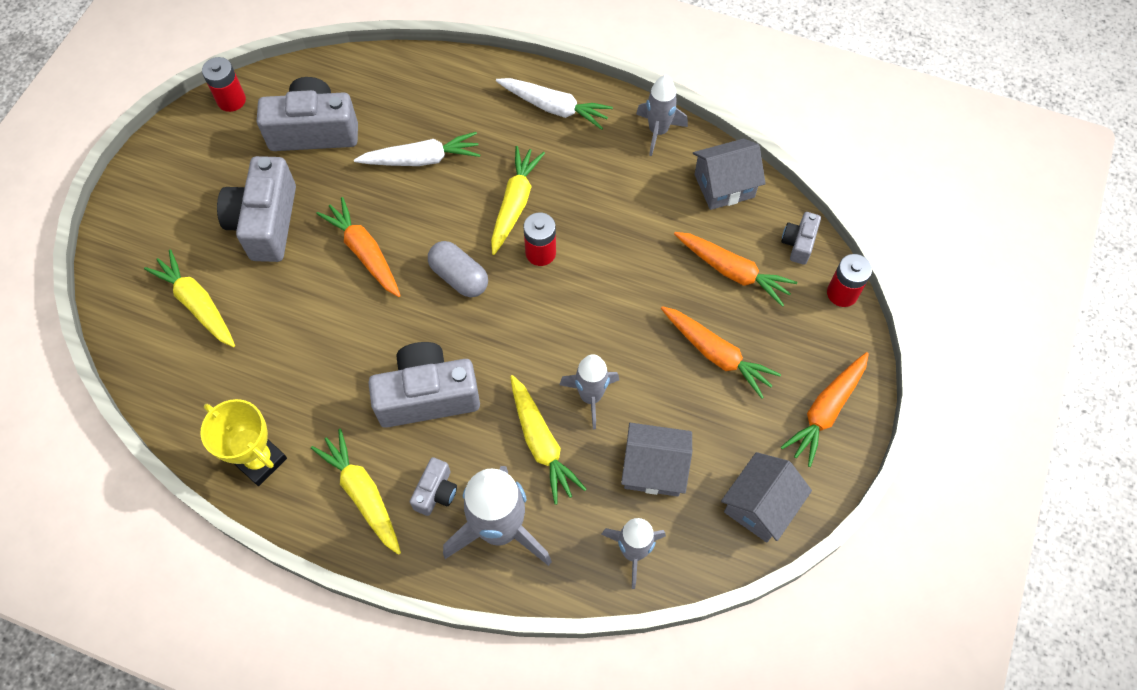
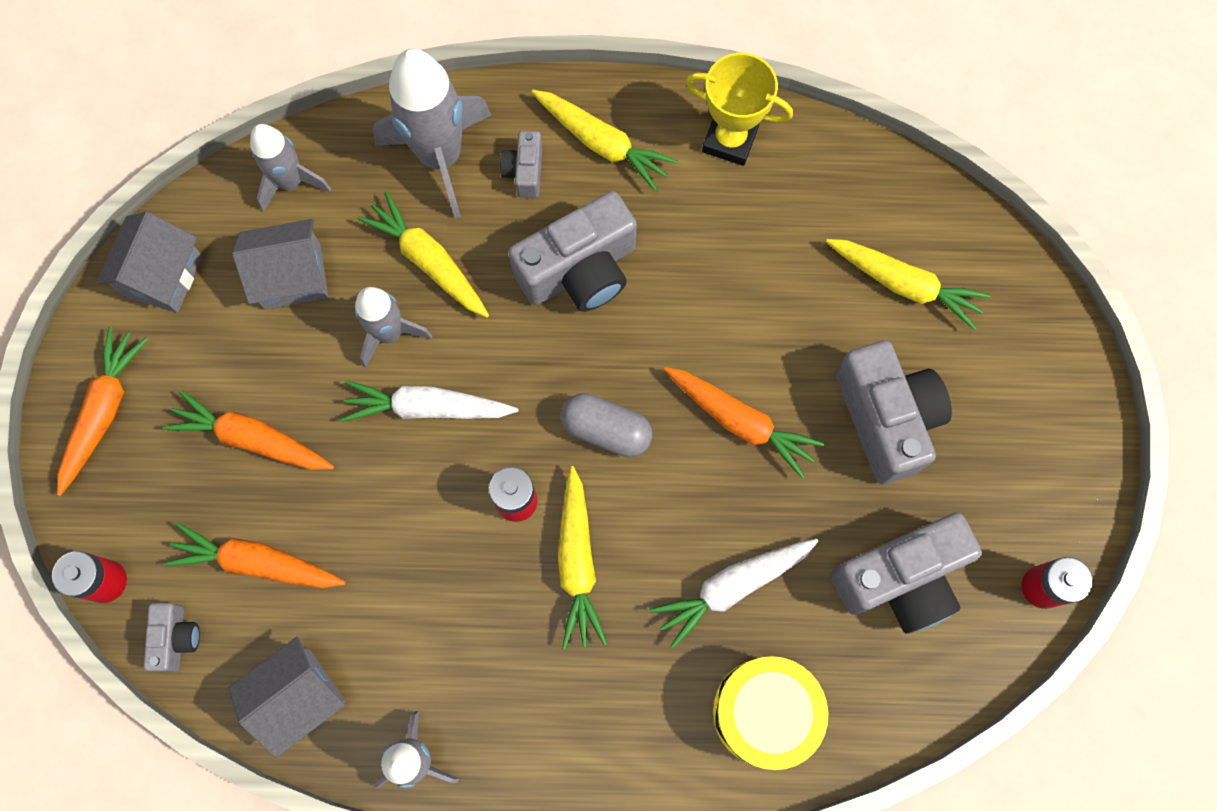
camera: 160 degrees right, 10 degrees up
(436, 91) = (764, 712): none -> yellow drum
(554, 107) = (582, 746): white carrot -> white carrot (428, 408)

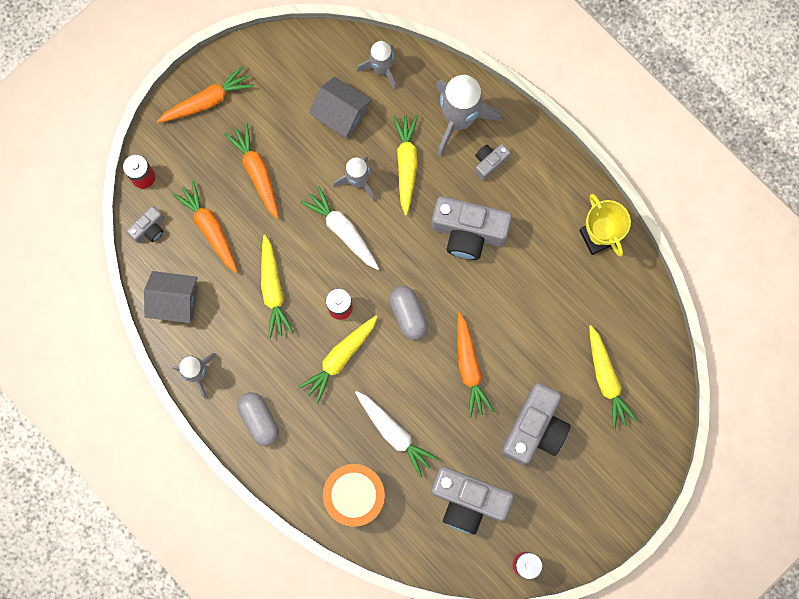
camera: 45 degrees right, 5 degrees up
(163, 275) = (287, 61): grey house -> none
(553, 739) = (259, 420): none -> grey capsule
(602, 143) = (537, 182): yellow carrot -> yellow carrot (273, 289)
(733, 587) = (394, 433): white carrot -> white carrot turned 150 degrees counterclockwise
(764, 712) = (354, 495): yellow drum -> orange drum

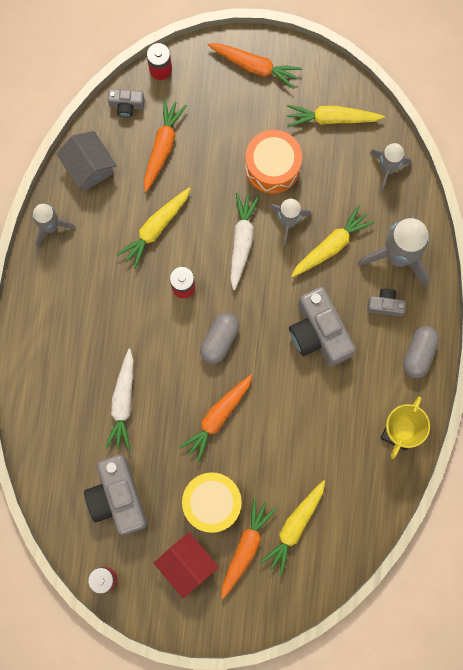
camera: 50 degrees right, 0 degrees up
(257, 172) = (232, 145): orange carrot -> orange carrot (245, 548)
(259, 420) = (52, 298): grey capsule -> grey capsule (419, 354)
(340, 358) = (145, 318): yellow carrot -> yellow carrot (332, 118)
(341, 114) = (327, 168): grey house -> none
(354, 495) = (53, 412): orange drum -> orange drum (272, 167)
(534, 428) = (212, 503): grey camera -> yellow drum
(567, 489) = (187, 564): none -> red house

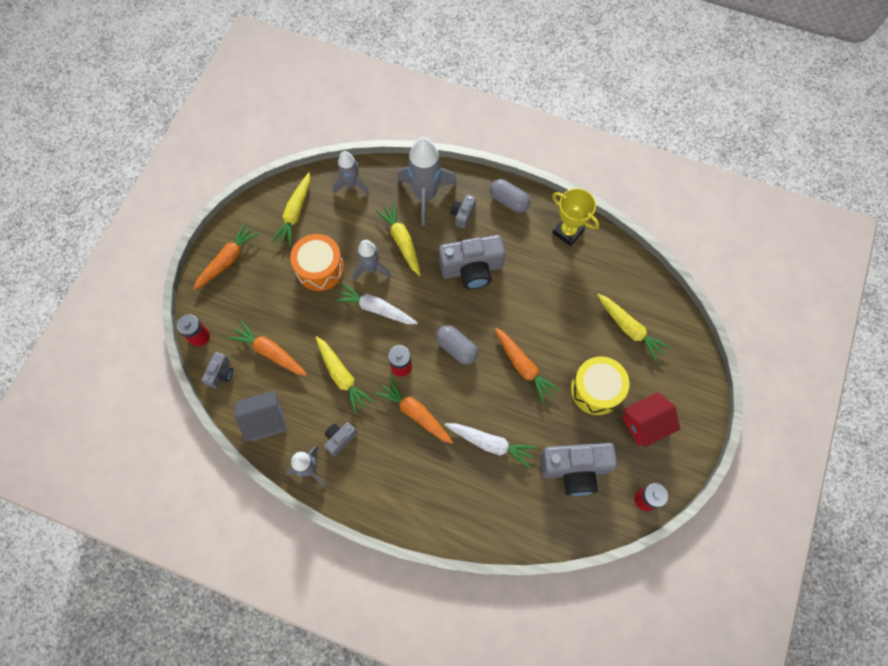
camera: 75 degrees left, 10 degrees down
(89, 247) = (340, 439): none -> grey camera
(245, 548) = (640, 372): orange carrot -> orange carrot (415, 413)

